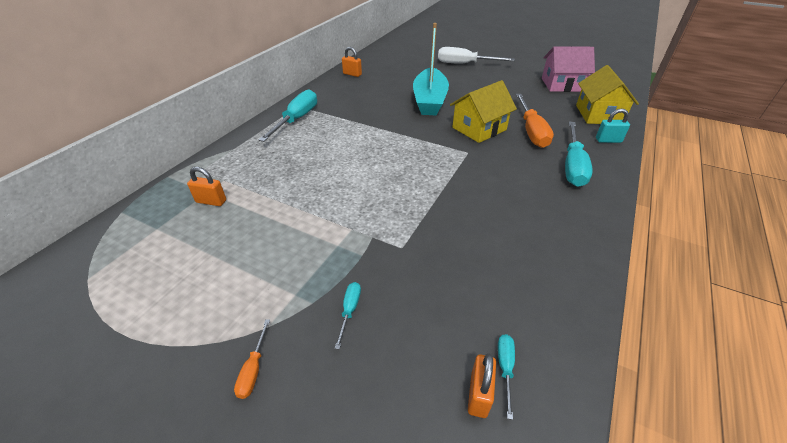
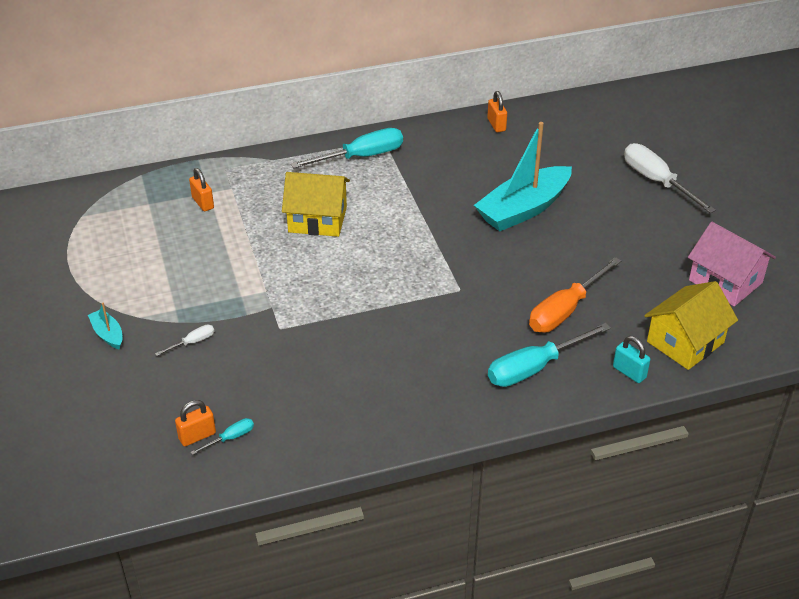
camera: 45 degrees right, 0 degrees up
(253, 369) = (108, 334): orange screwdriver -> turquoise boat
(349, 310) = (192, 342): turquoise screwdriver -> white screwdriver
(479, 129) = (516, 273): yellow house -> yellow house (317, 219)

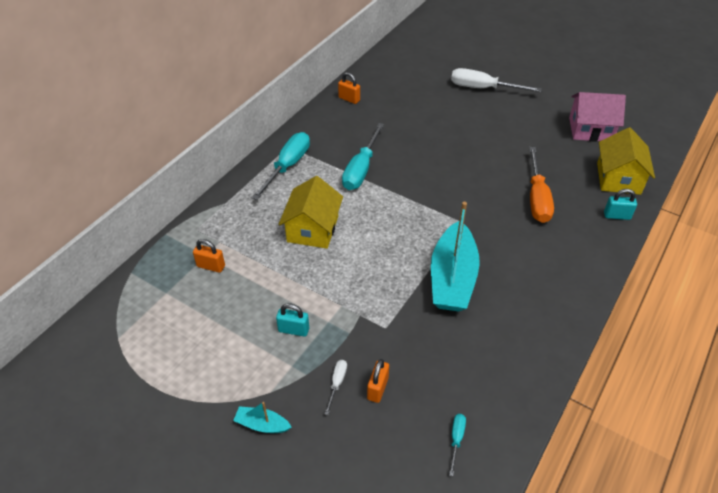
camera: 40 degrees left, 5 degrees up
(197, 436) = (432, 457): orange padlock -> orange padlock (378, 388)
(207, 286) = (293, 330): none -> turquoise padlock
(317, 219) = (313, 229): yellow house -> yellow house turned 45 degrees counterclockwise
(524, 209) = (433, 146): turquoise boat -> turquoise boat (452, 278)
(535, 368) = (568, 247): turquoise screwdriver -> turquoise screwdriver (361, 169)

